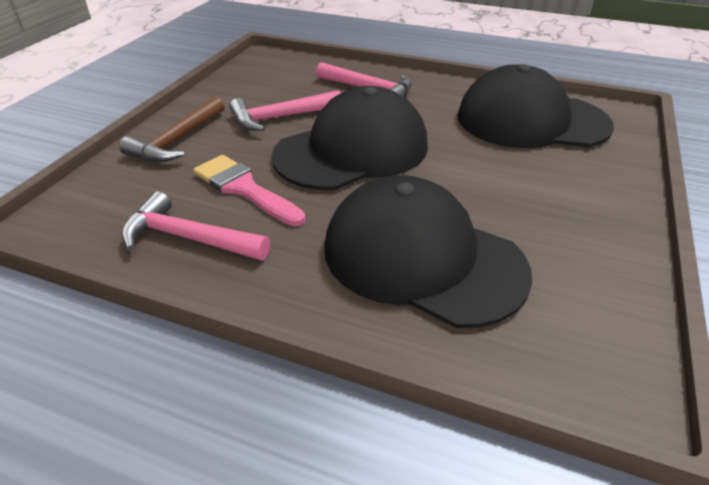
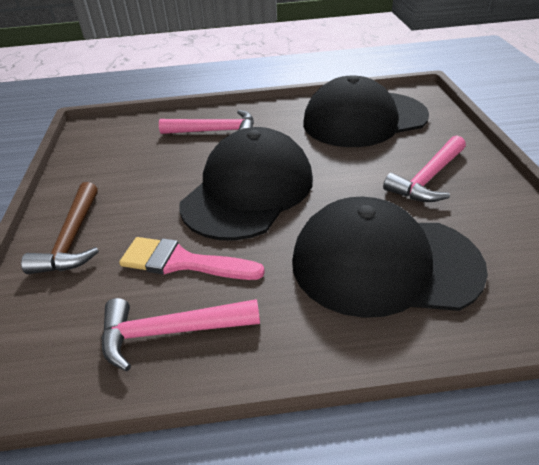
camera: 25 degrees left, 0 degrees up
(280, 117) = (157, 182): pink hammer -> pink hammer (427, 179)

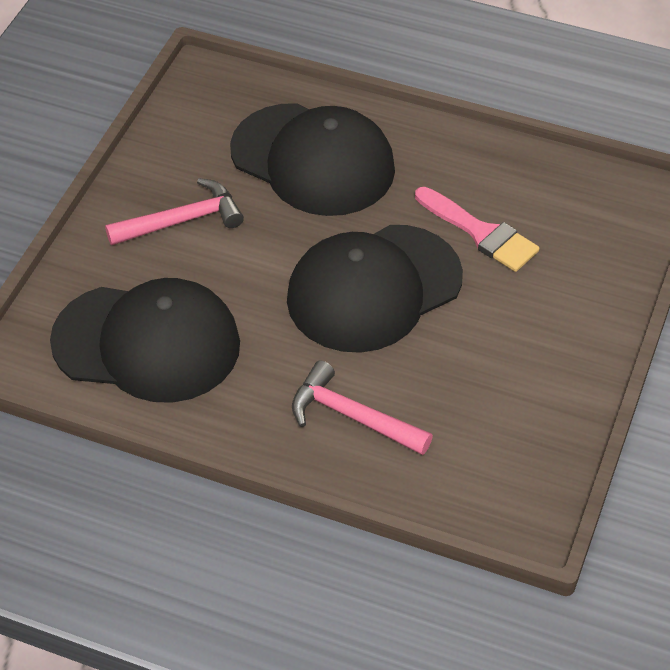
camera: 155 degrees left, 10 degrees up
(72, 239) = (580, 305): brown hammer -> none
(170, 332) = (514, 178): pink hammer -> none

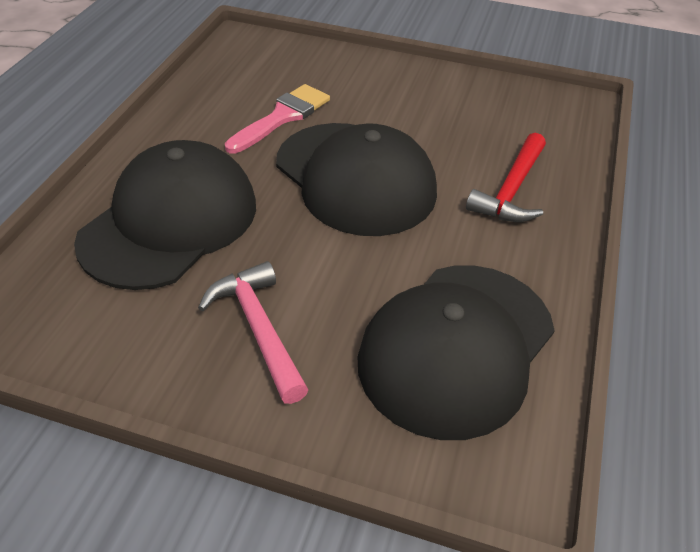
camera: 95 degrees left, 5 degrees down
(147, 343) = (456, 347): black cap -> black cap turned 150 degrees counterclockwise
(351, 416) = (511, 190): pink hammer -> red hammer

